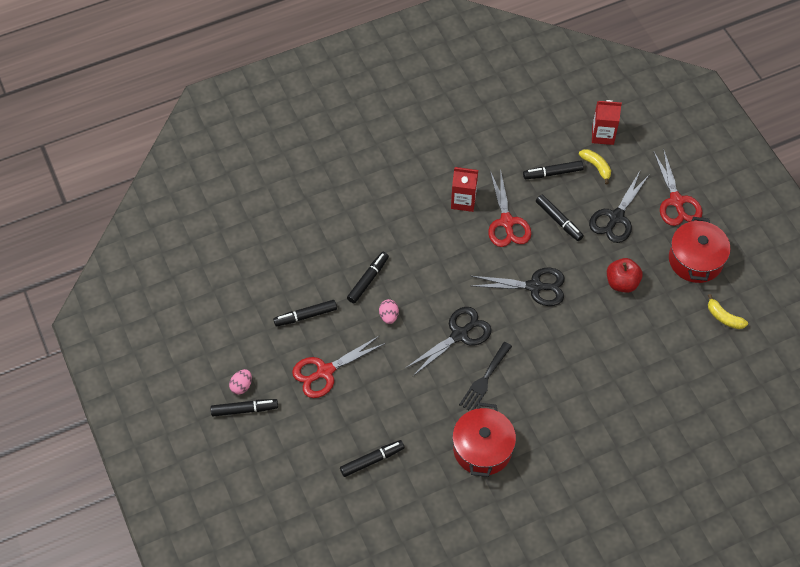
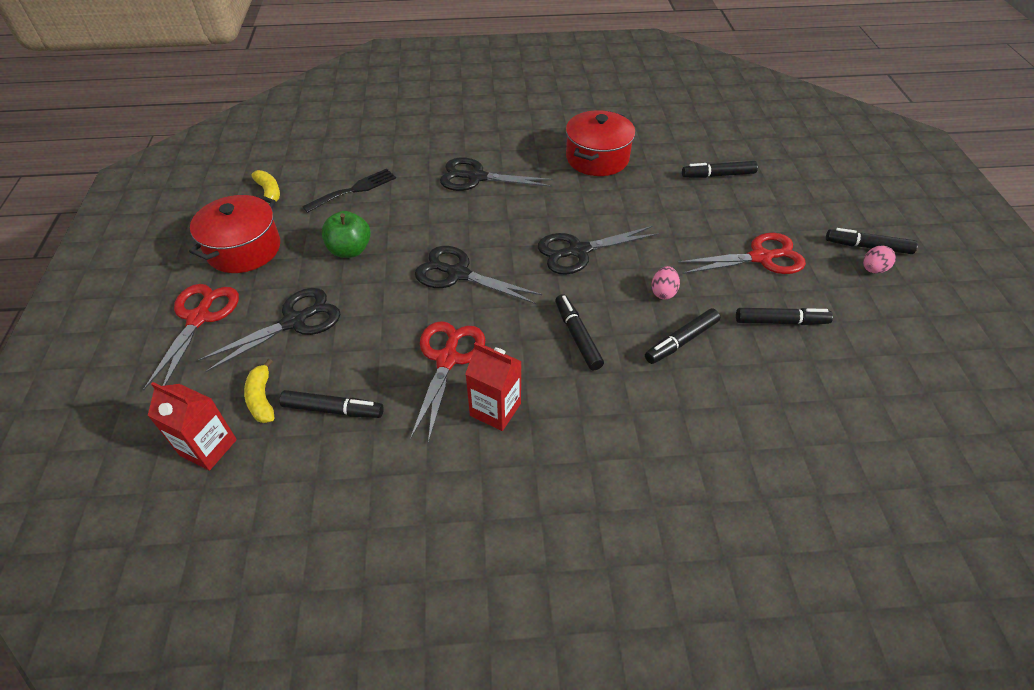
camera: 160 degrees left, 10 degrees down
(484, 379) = (568, 206): black fork -> black fork (354, 190)
(559, 220) = (373, 340): black marker -> black marker (577, 336)
(573, 389) = (476, 177): none -> black scissors
(622, 283) = (350, 250): red apple -> green apple

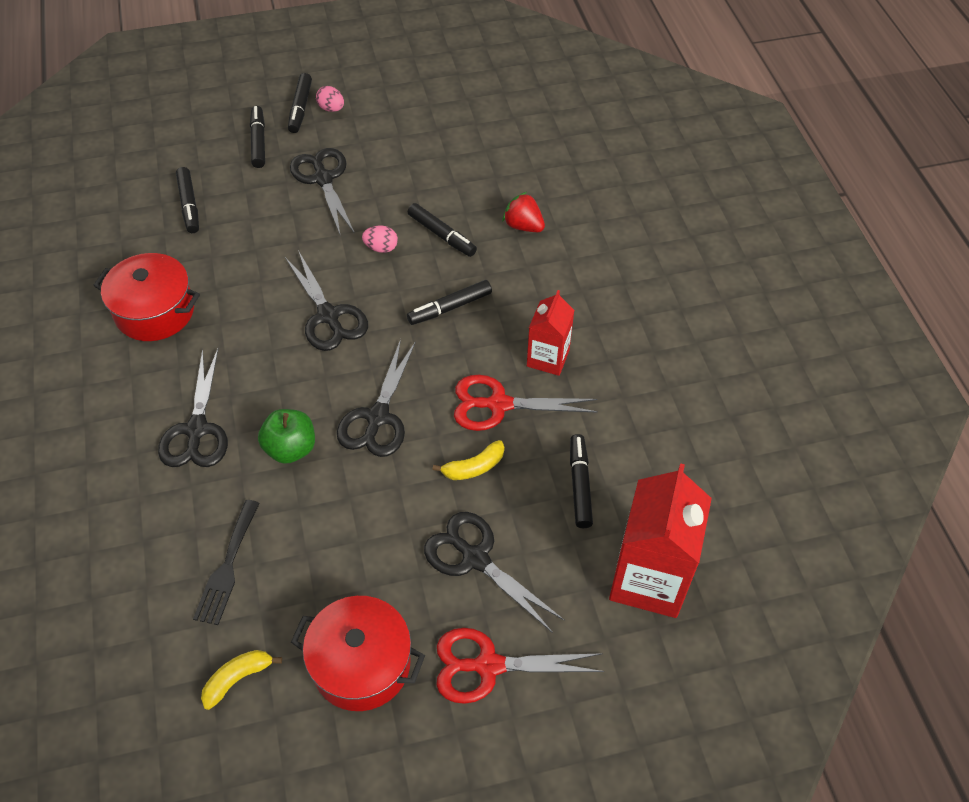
camera: 100 degrees left, 5 degrees up
(208, 447) = (649, 579): red carton -> red carton, size x1.72
(262, 398) = (582, 552): yellow banana -> yellow banana (473, 467)
(350, 250) = (350, 537): green apple -> green apple (290, 448)
(354, 190) = (227, 567): black fork -> black fork turned 120 degrees counterclockwise
(696, 418) = (523, 226): none -> red strawberry
(761, 257) = (323, 179): red scissors -> black scissors
(780, 322) = (406, 171): black marker -> black marker (258, 141)

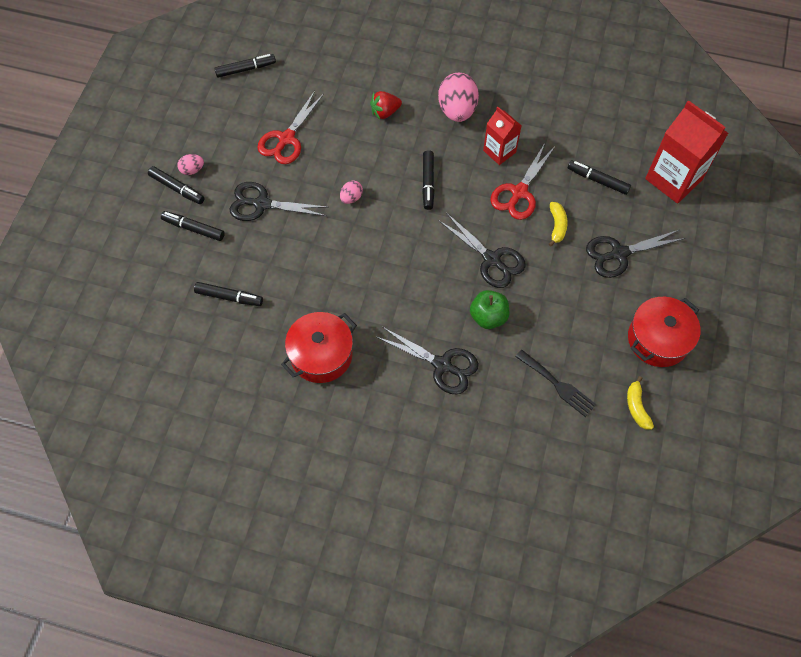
camera: 60 degrees left, 10 degrees up
(328, 316) = (392, 252): black scissors -> none
(442, 235) = (363, 159): black marker -> black marker (246, 69)
(488, 665) = (688, 278): red scissors -> red scissors (286, 139)
(578, 290) = (457, 110): none -> pink egg

